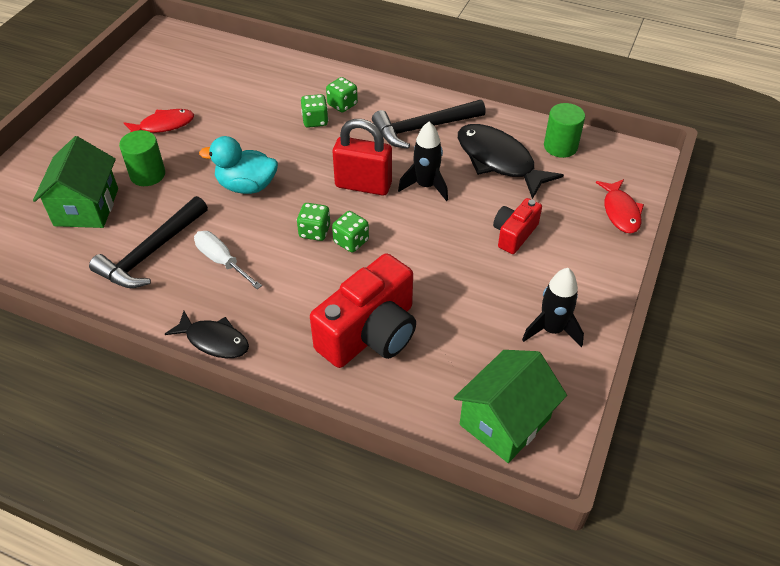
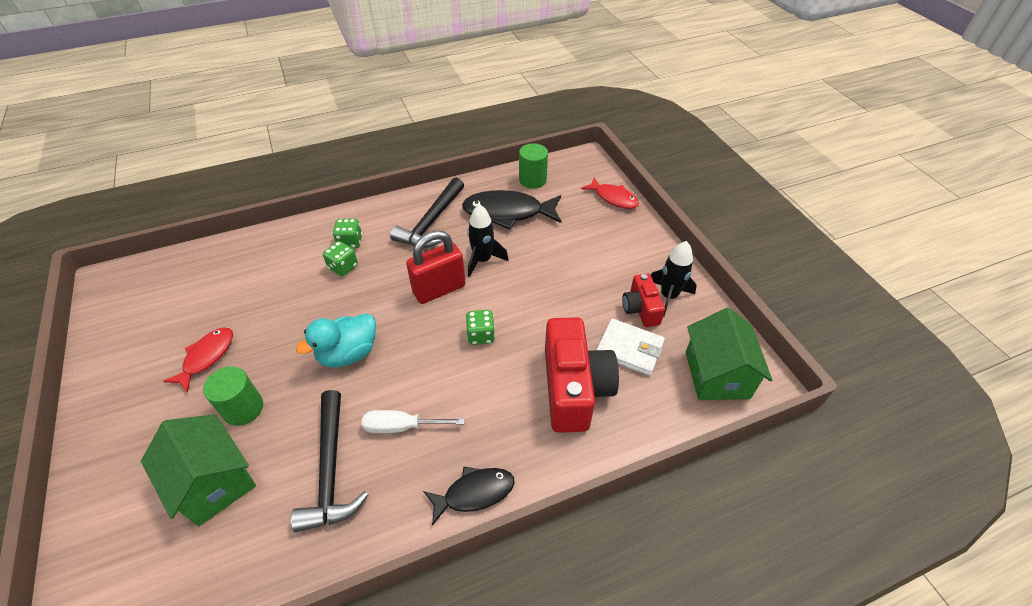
camera: 45 degrees left, 0 degrees up
(314, 231) = (446, 348): green dice -> none
(455, 342) = (629, 349): none -> white wallet
(514, 234) = (575, 253): red camera -> red camera (640, 309)

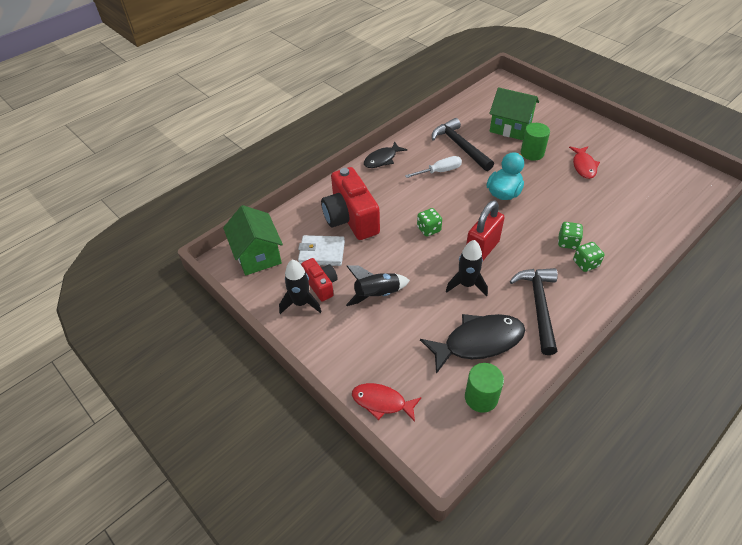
camera: 160 degrees right, 0 degrees up
(581, 279) = (377, 294): none -> black rocket

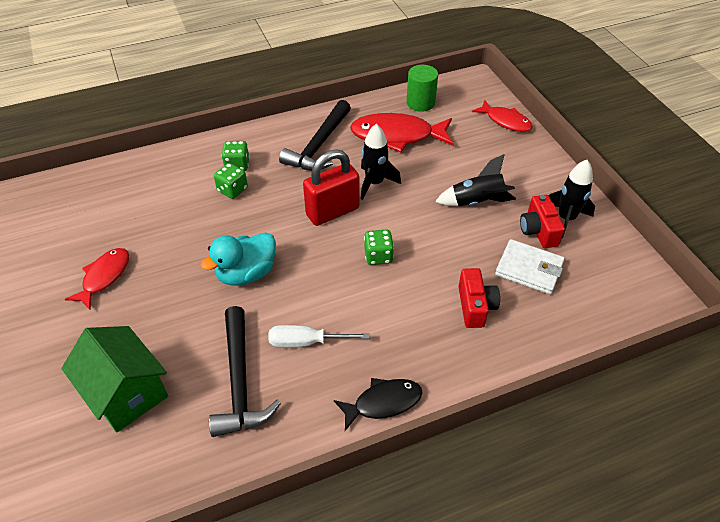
camera: 160 degrees left, 0 degrees up
(257, 255) = (617, 293): green house -> none
(351, 218) = (475, 306): red camera -> red camera, size x0.54
(478, 342) = (397, 136): black fish -> red fish
(532, 153) = (147, 325): green cylinder -> none

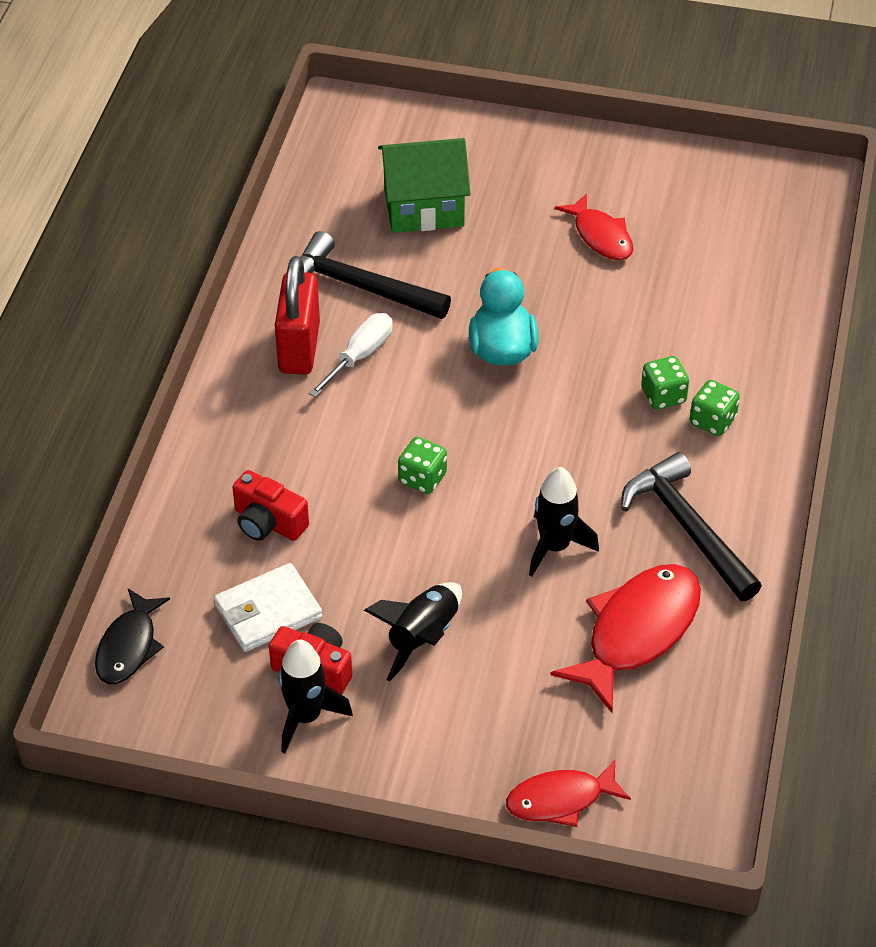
camera: 125 degrees right, 0 degrees up
(332, 212) = (537, 474): red padlock -> red padlock (299, 348)
(383, 403) = (233, 377): black fish -> black fish (129, 646)
(420, 103) = (697, 713): green cylinder -> none

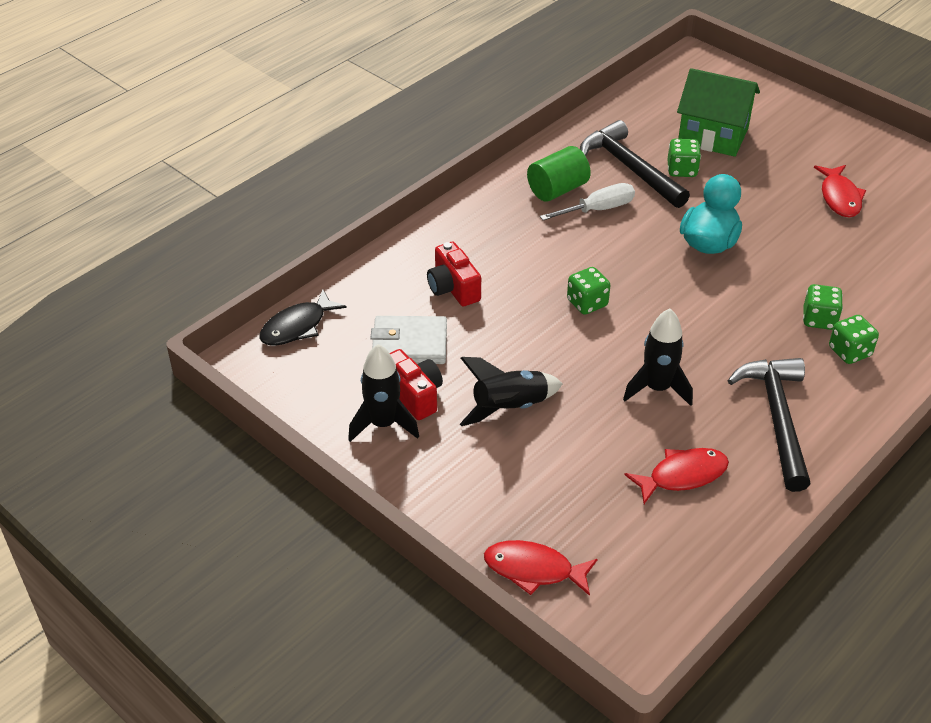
camera: 30 degrees right, 5 degrees down
(299, 348) = (557, 189): red padlock -> green cylinder
(418, 267) = (682, 170): none -> green dice
(637, 632) = (682, 476): red fish -> red fish, size x0.61

